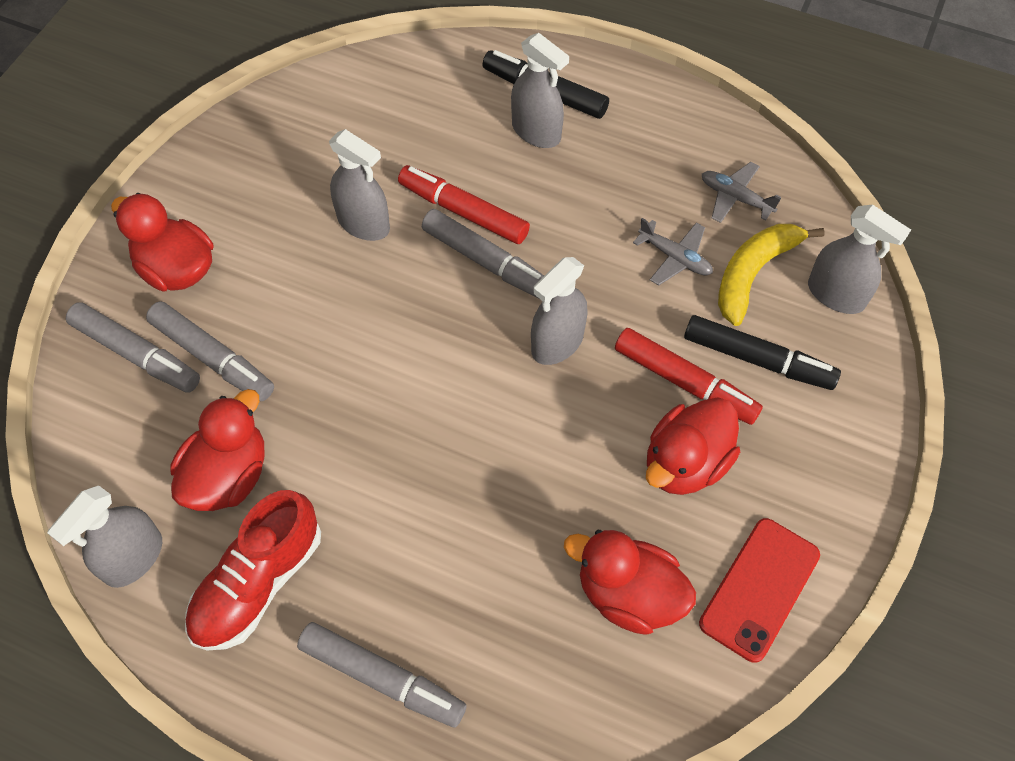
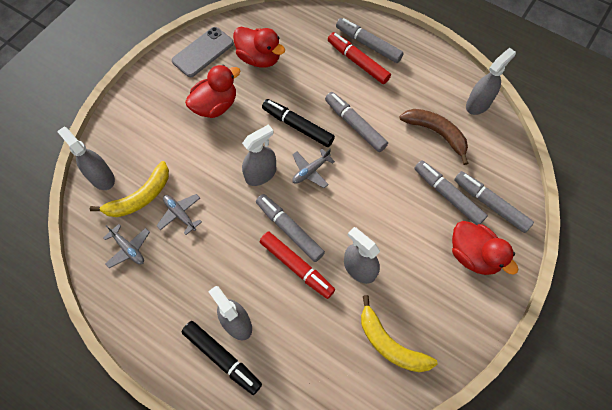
camera: 170 degrees left, 5 degrees up
(228, 475) = (436, 133): red duck -> brown banana
(258, 583) = (420, 86): red shoe -> none
(311, 138) = (390, 344): none -> yellow banana
(394, 466) = (355, 125): none -> grey marker
(467, 362) = (310, 171): none -> grey plane
(685, 382) = (201, 143): red marker -> red marker (358, 62)
(758, 359) = (160, 149): black marker -> black marker (297, 126)
(759, 589) = (203, 52): red phone -> grey phone

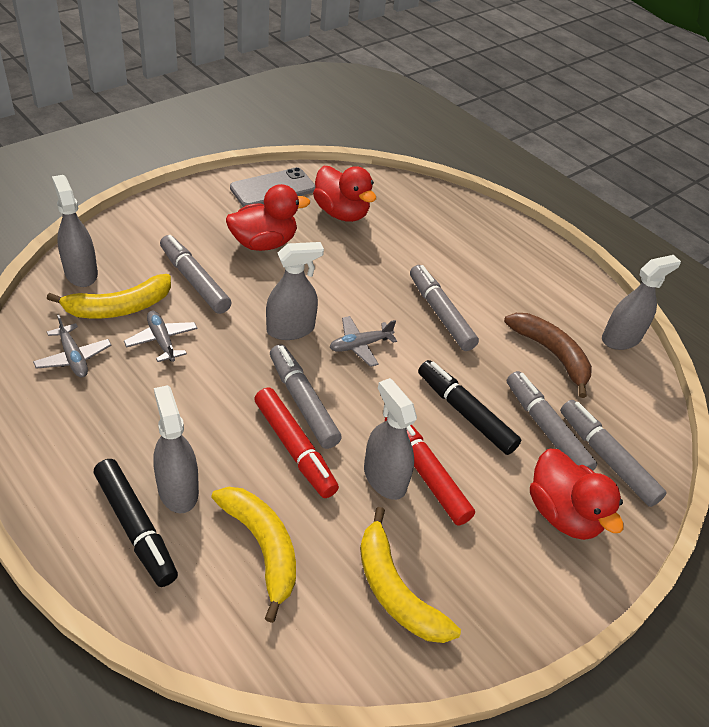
camera: 10 degrees right, 20 degrees down
(297, 126) = (362, 293): black marker -> black marker (465, 413)
(303, 343) = (262, 547): none -> yellow banana
(358, 62) = (468, 251): red marker -> red marker (425, 472)
(368, 44) = (489, 237): grey marker -> grey marker (194, 281)

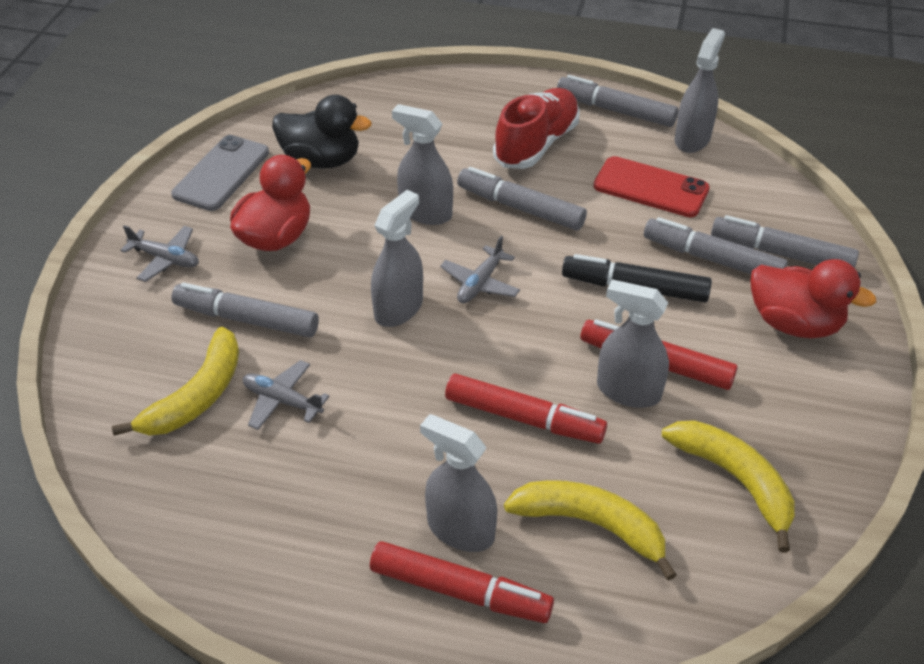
camera: 30 degrees left, 0 degrees up
(73, 357) = (208, 477): grey plane -> grey plane (165, 259)
(81, 273) = (110, 386): grey spray bottle -> grey spray bottle (425, 212)
(135, 527) = (460, 591): black marker -> red marker
(303, 402) = (485, 370): grey marker -> grey marker (615, 110)
(341, 213) = (321, 160): red duck -> black duck
(395, 590) = (735, 480): yellow banana -> yellow banana turned 150 degrees counterclockwise
(497, 279) = (536, 144): none -> red shoe
(551, 354) = (651, 188): brown banana -> red phone

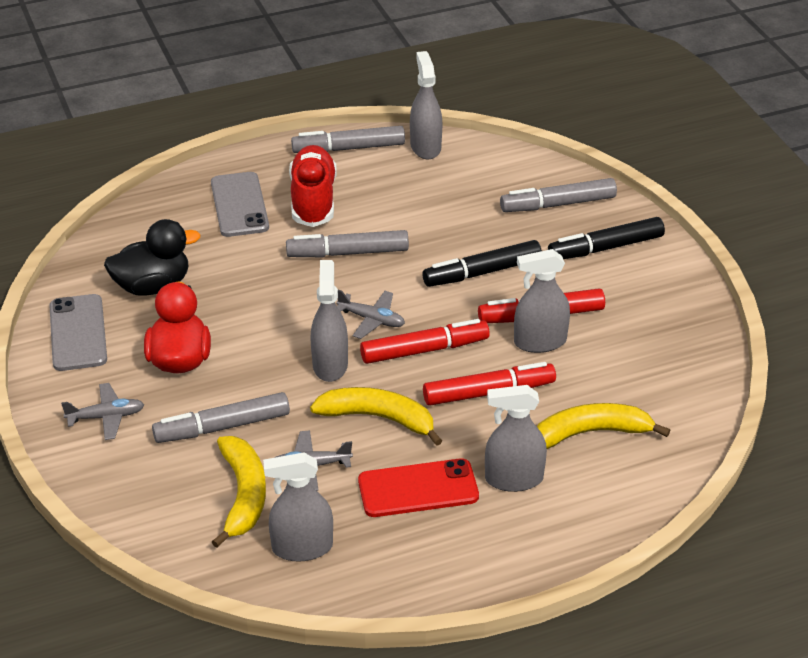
camera: 35 degrees left, 5 degrees down
(425, 212) = (279, 288): grey spray bottle -> grey spray bottle (302, 547)
(460, 591) = (548, 512): red marker -> red marker (424, 350)
(466, 121) = (239, 205): none -> grey phone
(480, 283) = (371, 320): grey plane -> grey plane turned 60 degrees counterclockwise
(651, 188) = (429, 196): red phone -> red phone (418, 489)
(712, 259) = (516, 229): grey marker -> none
(735, 480) = (652, 362): yellow banana -> yellow banana (378, 418)
(794, 323) = (605, 248): red duck -> black marker

